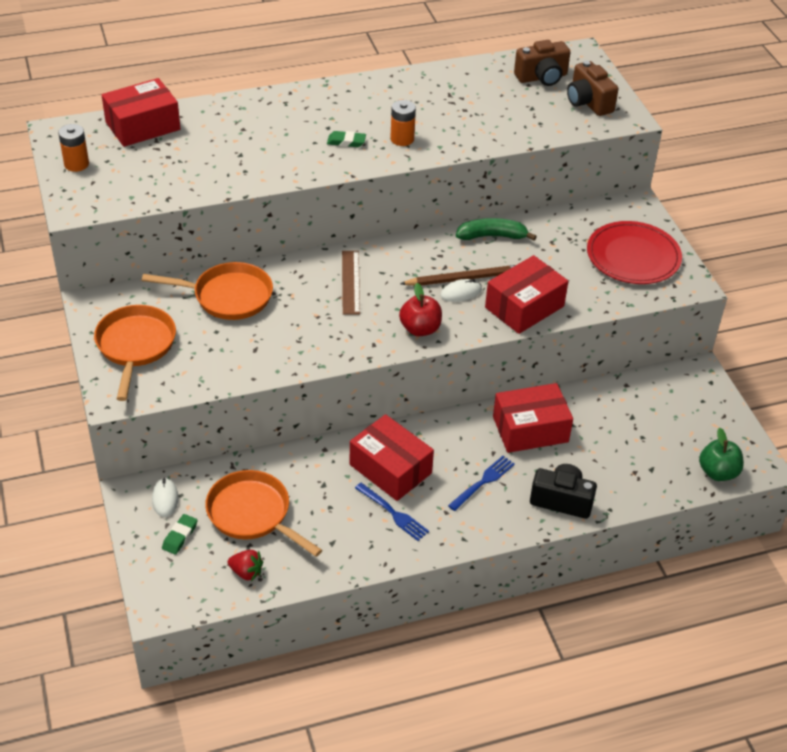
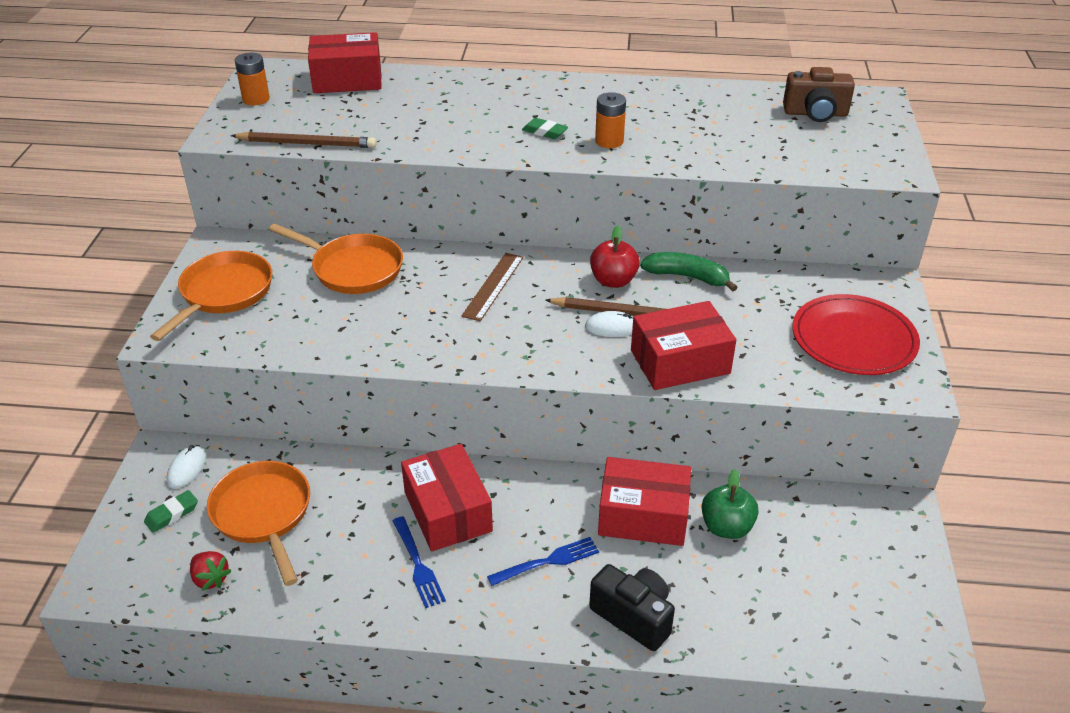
camera: 25 degrees right, 5 degrees down
(157, 198) = (307, 143): none -> brown pencil
(420, 329) = (538, 354): red apple -> red apple (613, 281)
(588, 102) = (858, 147): brown camera -> none
(718, 472) = (868, 648): green apple -> green apple (726, 527)

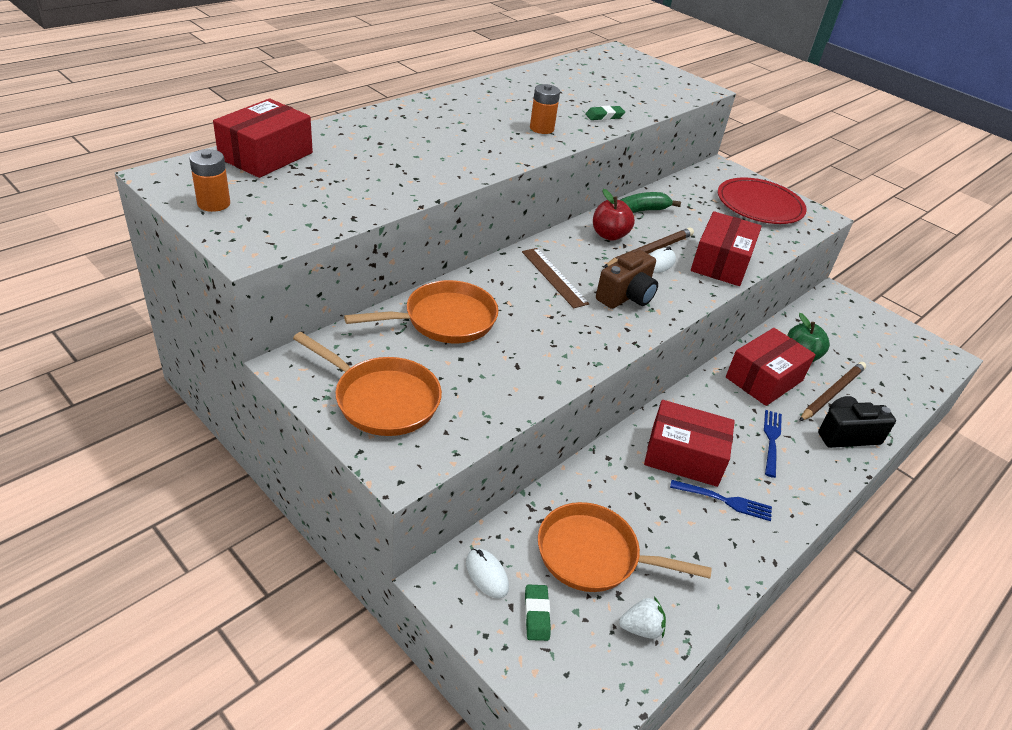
camera: 55 degrees left, 0 degrees up
(210, 579) = (641, 628): red strawberry -> white strawberry
(223, 293) = (382, 399): orange pan -> orange pan turned 150 degrees clockwise
(307, 143) = (341, 220): brown pencil -> brown pencil (832, 393)
(545, 132) = (493, 138): green eraser -> green eraser (604, 116)
(815, 113) = (608, 70): brown camera -> brown camera (626, 296)

